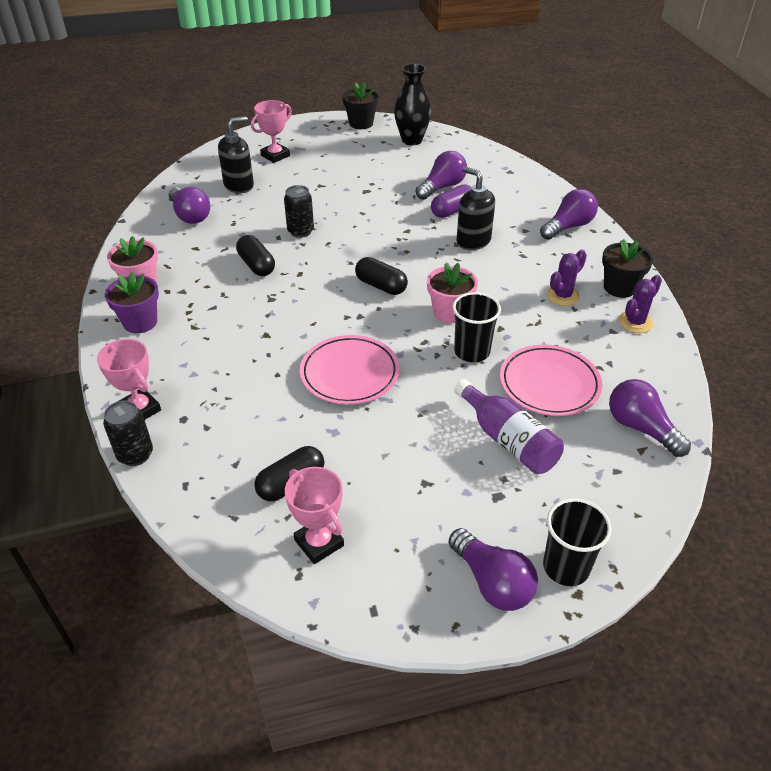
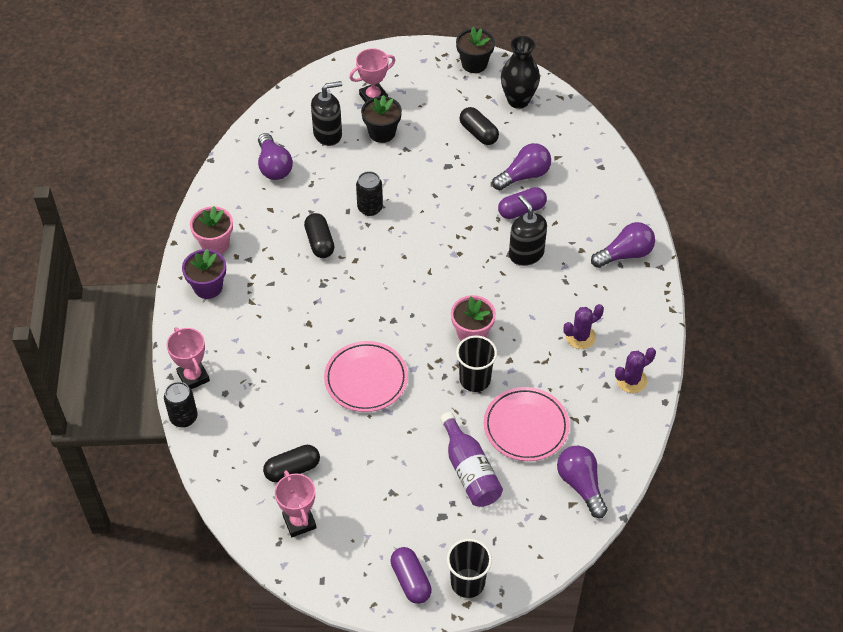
camera: 15 degrees right, 10 degrees up
(381, 286) = (422, 290): black capsule -> black capsule (478, 133)
(492, 582) = (410, 581): purple light bulb -> purple capsule
(619, 288) = (637, 339): black flower pot -> black flower pot (382, 133)

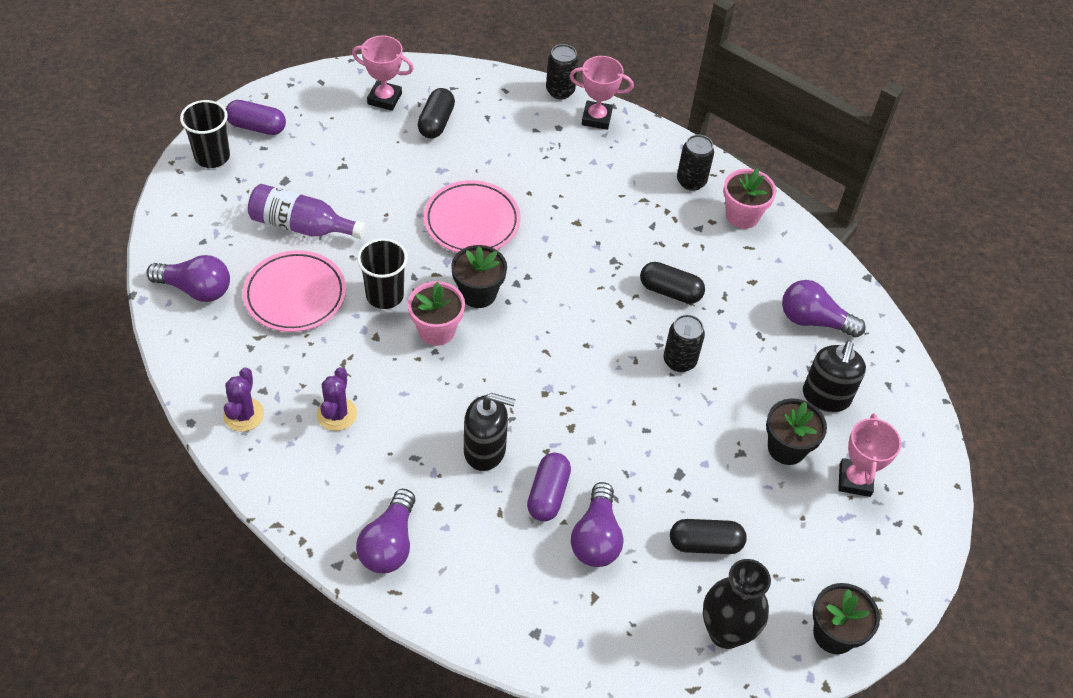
camera: 125 degrees right, 0 degrees up
(208, 287) = (691, 181): purple flower pot -> black can
(422, 333) = (478, 293): none -> black flower pot

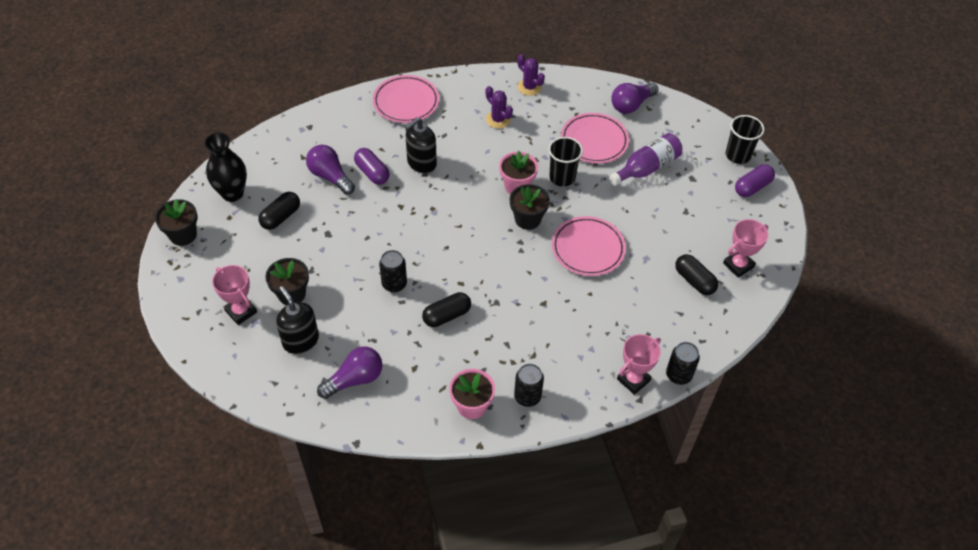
camera: 130 degrees right, 0 degrees up
(389, 544) = (406, 102): purple light bulb -> pink plate

